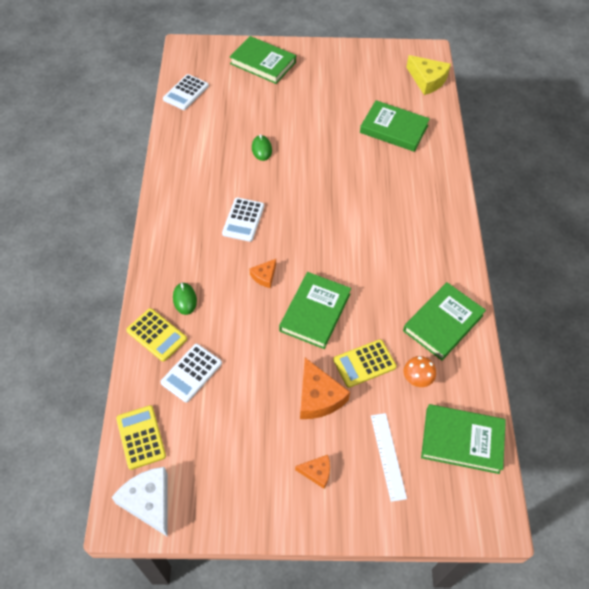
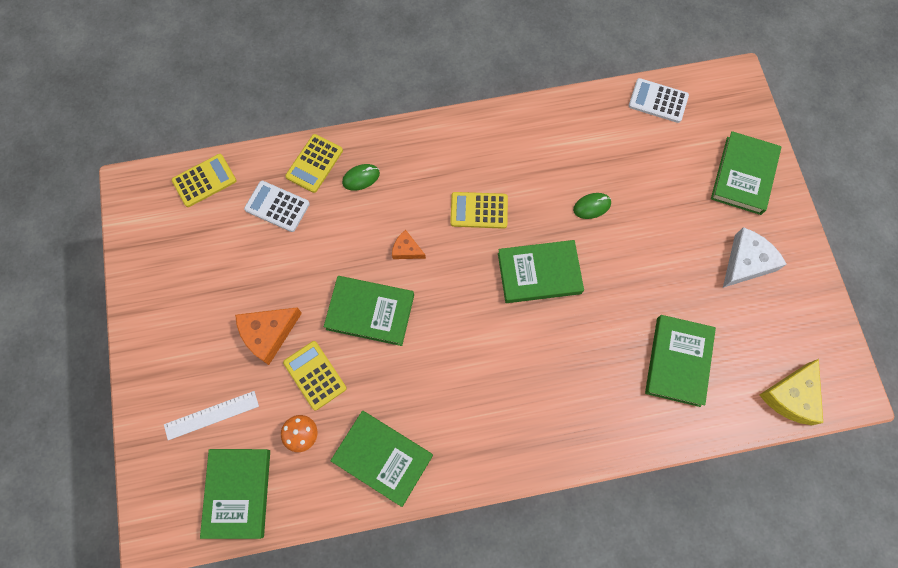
camera: 80 degrees right, 15 degrees up
(149, 501) = (144, 205): white cheese -> white cheese (746, 262)
(243, 220) = (479, 210): white calculator -> yellow calculator
(308, 192) = (539, 273): none -> green book
(317, 472) = (186, 347): orange cheese -> none

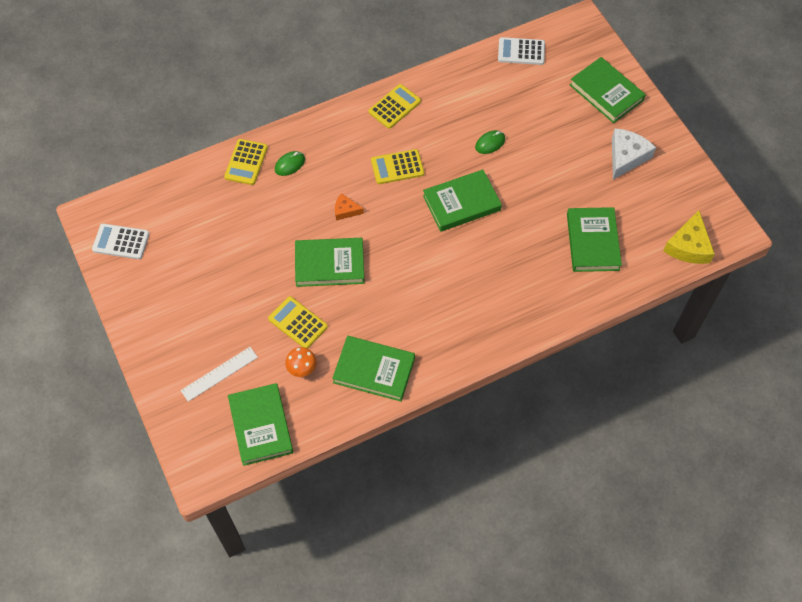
camera: 15 degrees left, 10 degrees down
(204, 181) = (154, 197): yellow calculator -> yellow calculator (394, 107)
(268, 334) = (248, 301): orange cheese -> none
(277, 206) = (224, 202): white calculator -> white calculator (121, 242)
(743, 175) = (606, 92): green book -> green book turned 45 degrees counterclockwise

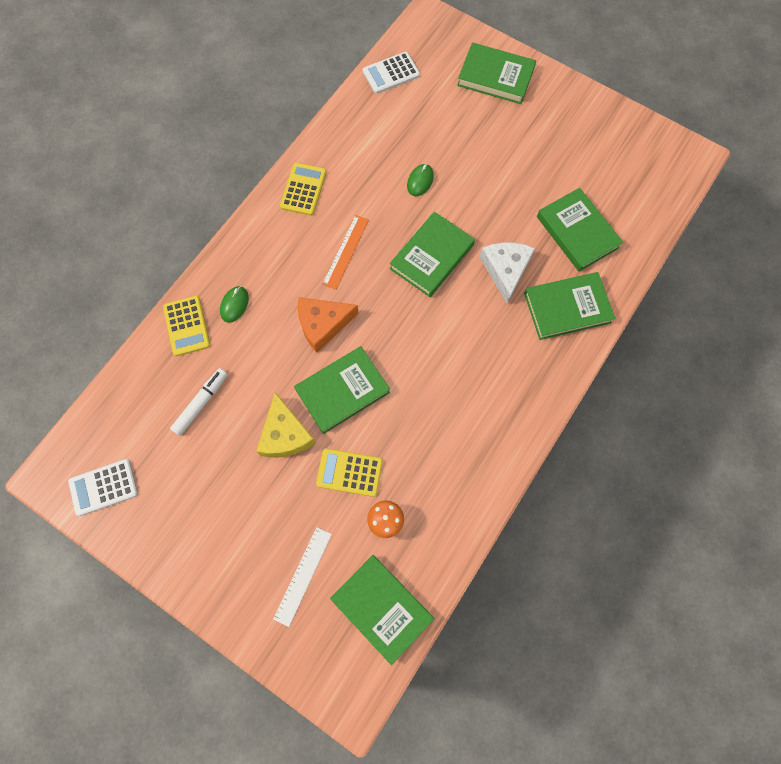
camera: 30 degrees left, 10 degrees up
(222, 220) = (201, 403): none -> white marker
(346, 210) = (323, 324): orange cheese -> orange cheese, size x1.79
(374, 370) = (457, 480): green book -> green book (567, 308)
(397, 167) = (346, 251): yellow calculator -> orange ruler
(626, 157) = (554, 131): white cheese -> white cheese (505, 270)
(688, 246) = (663, 191): yellow cheese -> yellow cheese (285, 434)

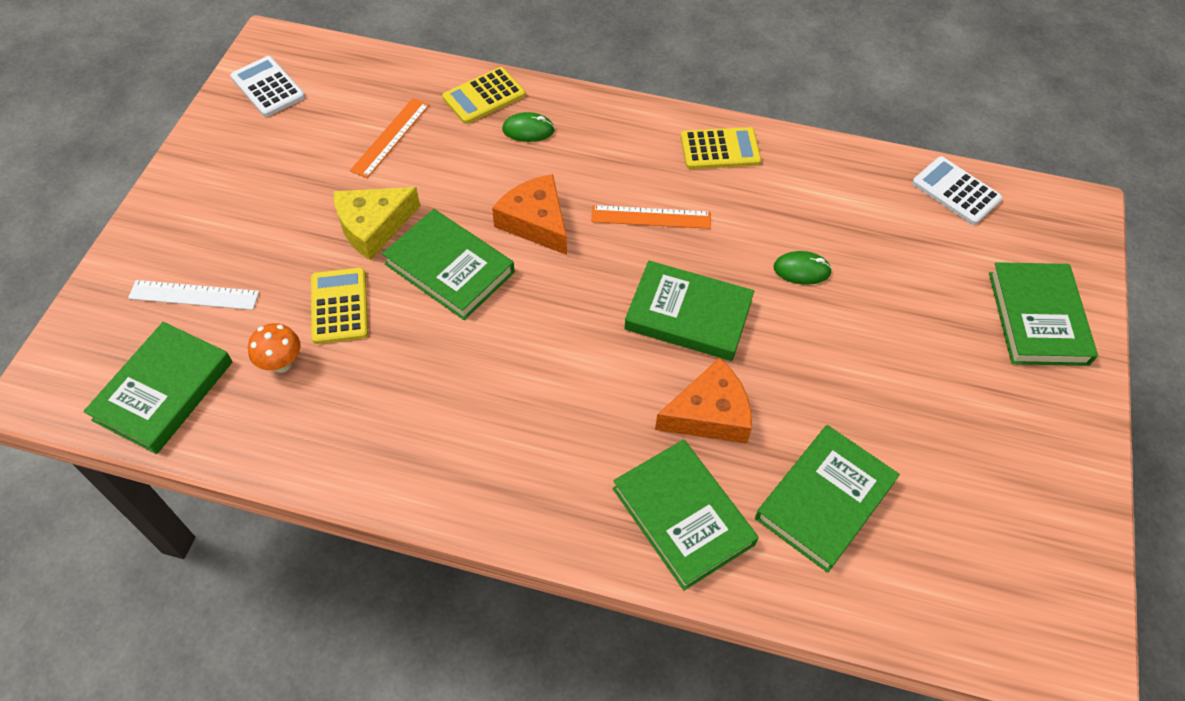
camera: 70 degrees right, 15 degrees down
(201, 403) = (390, 137): white marker -> orange ruler
(505, 270) = (709, 414): white cheese -> orange cheese

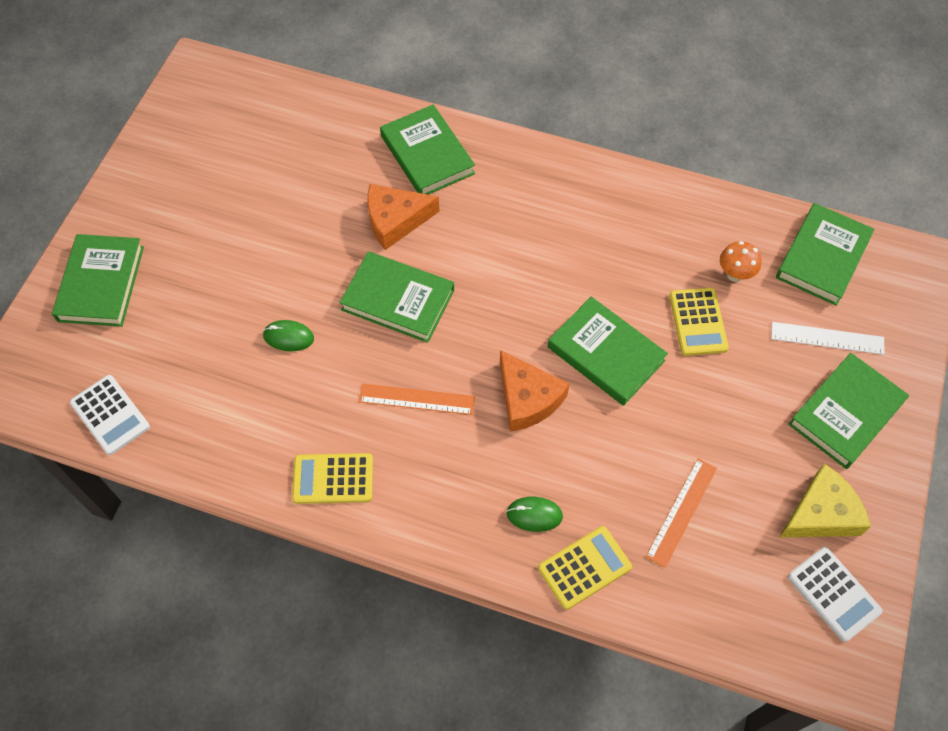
camera: 175 degrees left, 5 degrees up
(373, 226) = (682, 401): yellow cheese -> yellow cheese (821, 513)
(824, 500) = (325, 160): green book -> green book (846, 413)

